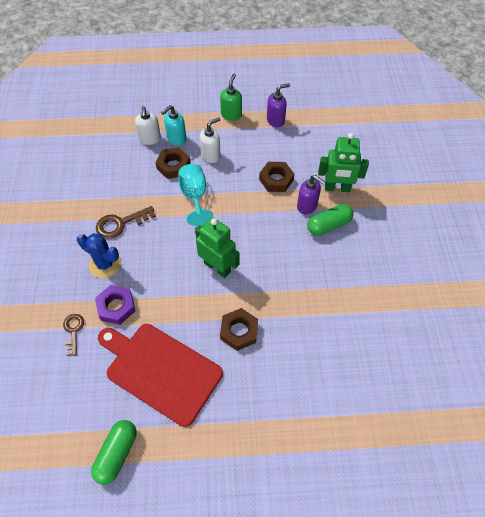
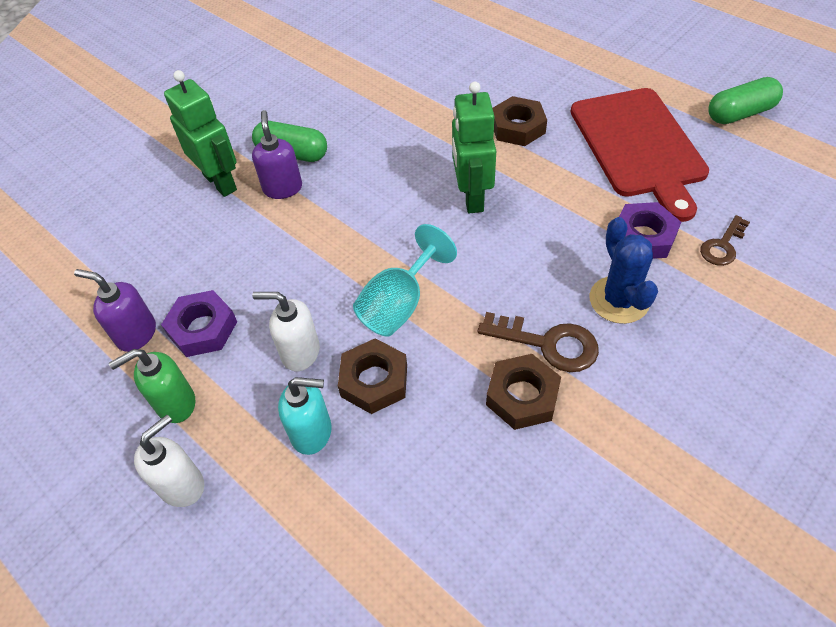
camera: 130 degrees left, 5 degrees down
(150, 139) = (354, 472): white soap dispenser -> white soap dispenser (182, 485)
(256, 137) = (202, 328): none -> purple nut
(276, 179) = (268, 245): brown nut -> brown nut (522, 396)

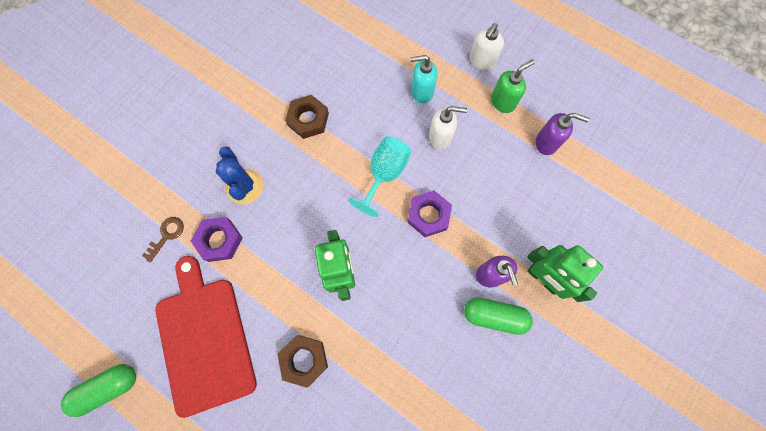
camera: 170 degrees right, 20 degrees up
(202, 328) = (506, 149): purple nut -> purple nut (428, 215)
(374, 381) = (393, 123): brown nut -> none
(547, 343) = (292, 153): brown key -> none

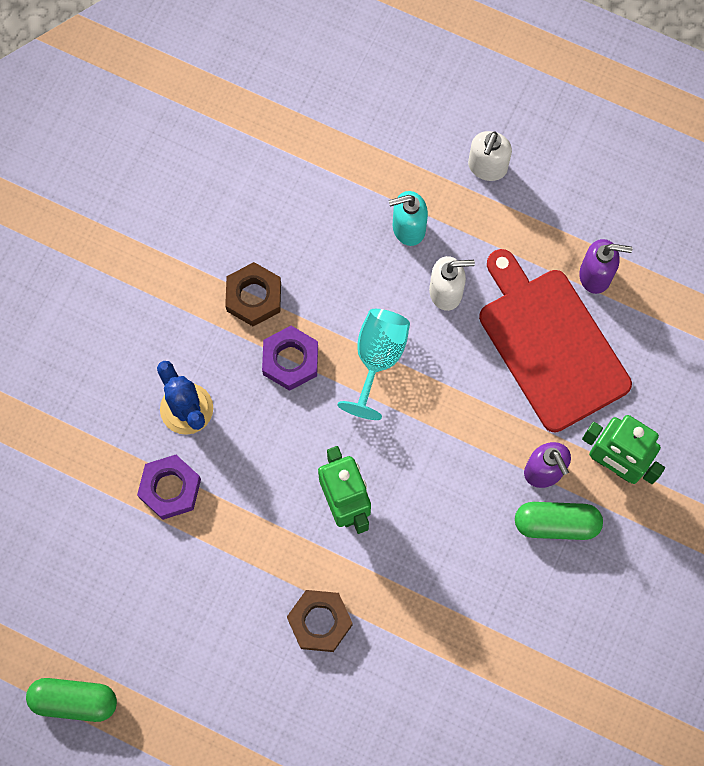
camera: 10 degrees left, 0 degrees up
(108, 388) = (74, 701): green capsule -> green capsule turned 45 degrees clockwise
(166, 235) = (96, 495): brown key -> none
(204, 339) = (183, 619): red cutting board -> red cutting board (550, 344)
(428, 215) = (448, 405): purple nut -> purple nut (290, 360)
(503, 102) = (526, 224): green soap dispenser -> none

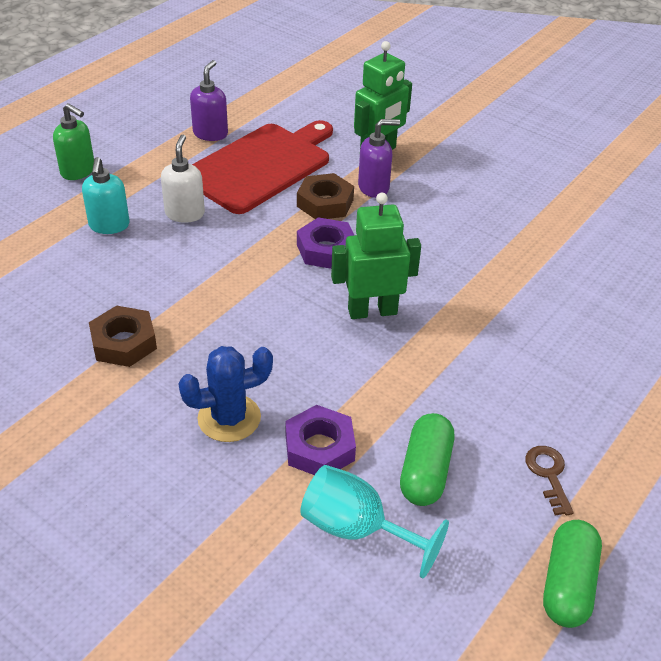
camera: 80 degrees left, 30 degrees down
(178, 682) = (548, 475): none -> brown key
(290, 360) = (207, 326): purple nut -> purple nut (326, 249)
(320, 622) = (492, 349): brown nut -> brown nut (325, 203)
(378, 359) = (231, 266): turquoise goblet -> turquoise goblet (357, 529)
(487, 167) = (78, 171): white soap dispenser -> green soap dispenser
(550, 344) = (261, 166): red cutting board -> red cutting board turned 150 degrees clockwise
(556, 524) = (422, 189): green capsule -> green capsule (425, 471)

